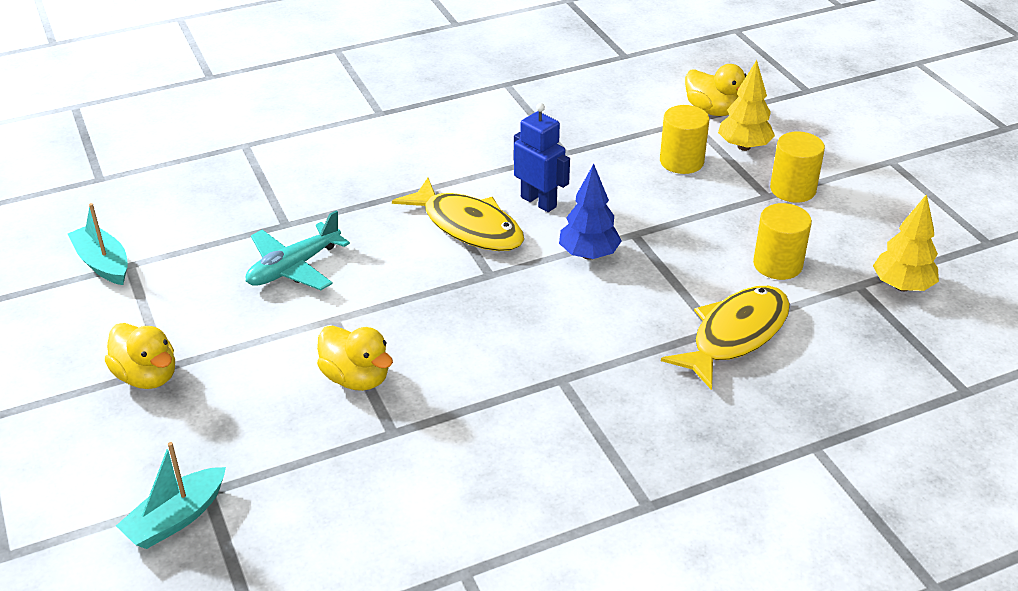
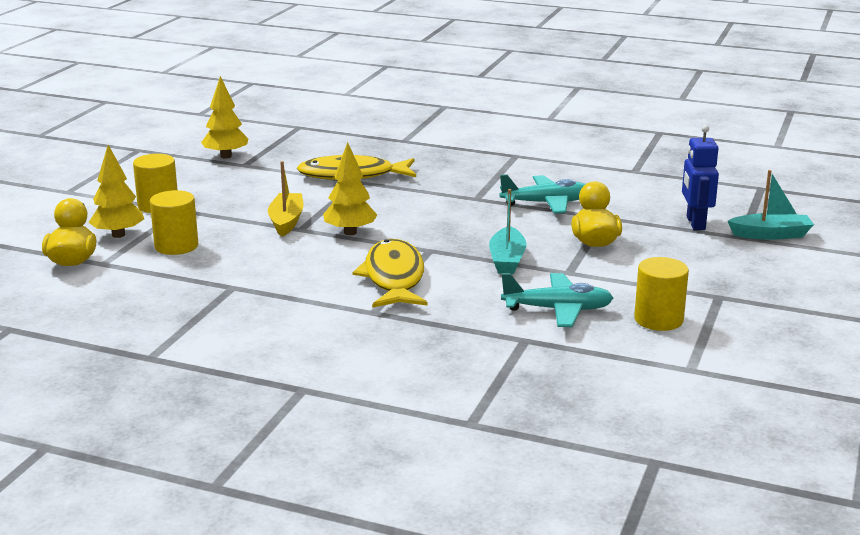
camera: 135 degrees left, 15 degrees down
(103, 263) = (714, 380): turquoise boat -> turquoise boat (507, 260)
(147, 376) = (736, 296): yellow duck -> none
(481, 418) = (546, 203): none -> turquoise plane
(539, 202) = (318, 269): blue robot -> blue robot (695, 223)
(588, 255) = (350, 232): blue tree -> yellow tree
(662, 235) = (286, 221): none -> yellow boat
(777, 264) = (260, 186): yellow cylinder -> yellow cylinder (658, 319)

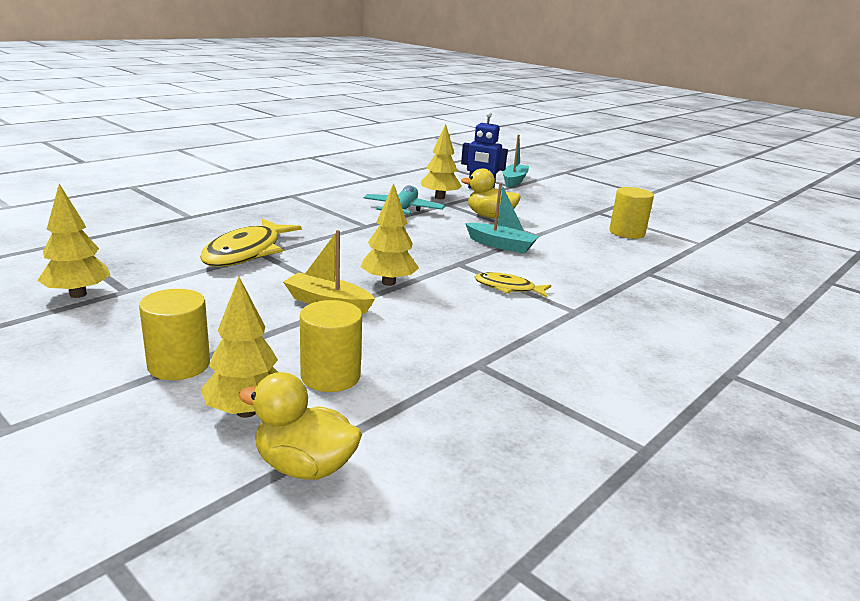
camera: 70 degrees left, 0 degrees up
(394, 278) = (508, 288): yellow fish -> yellow fish, size x0.55
(558, 310) = (600, 252): turquoise plane -> none
(621, 210) = (439, 197): none -> yellow tree

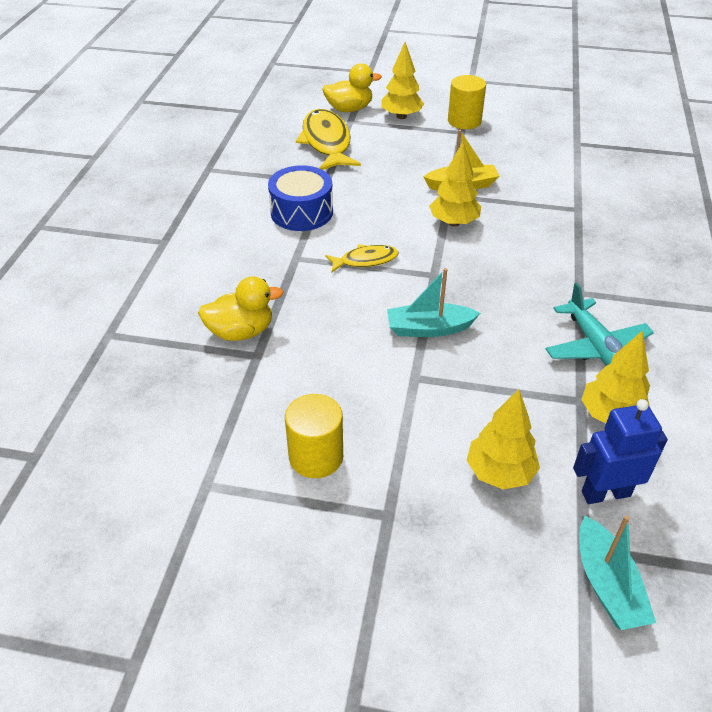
camera: 150 degrees right, 20 degrees up
(78, 294) = (590, 130): yellow tree -> yellow tree (500, 472)
(246, 252) = (589, 204): yellow fish -> yellow fish (327, 142)
(330, 376) = (391, 144): yellow cylinder -> none
(490, 216) = (501, 394): yellow duck -> yellow duck (241, 332)
(539, 344) = (301, 212): none -> blue drum

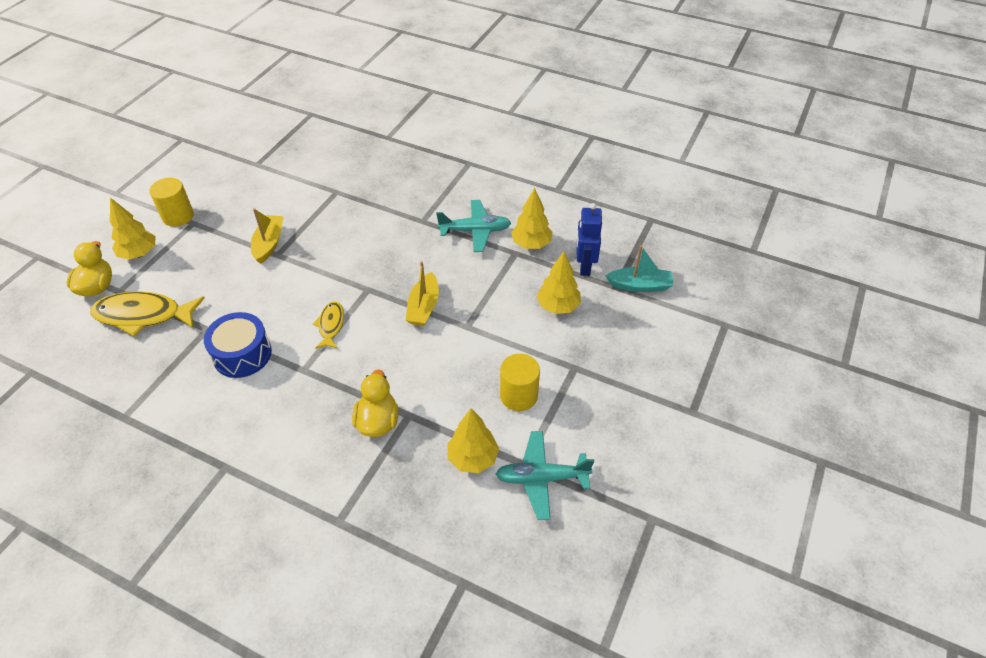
camera: 75 degrees left, 5 degrees up
(186, 508) = (541, 478): none -> turquoise plane
(429, 329) = (423, 307): turquoise boat -> yellow boat
(454, 223) = (313, 261): yellow tree -> yellow tree (473, 458)

